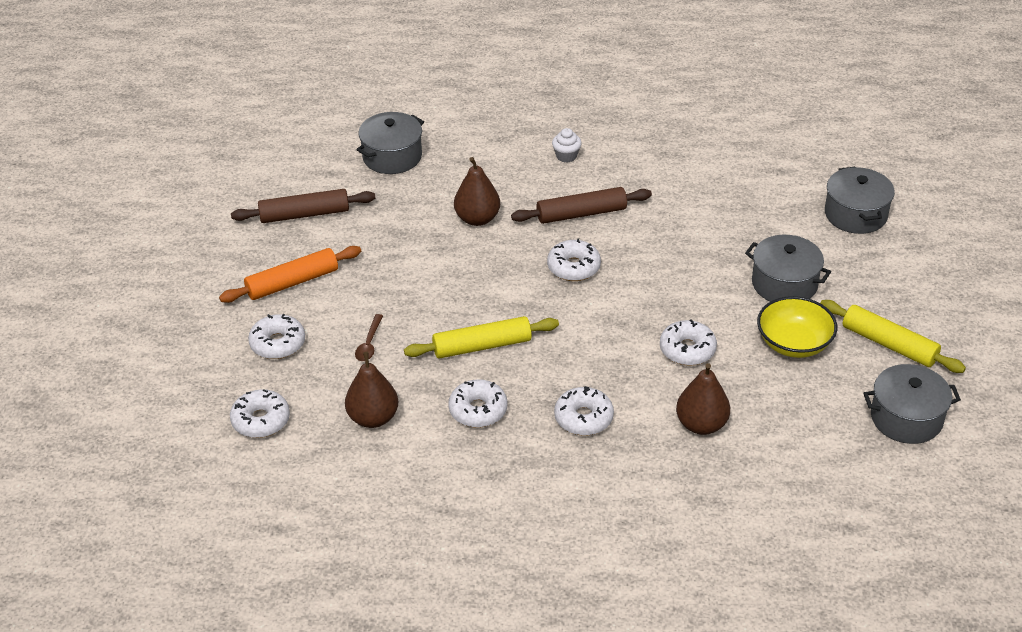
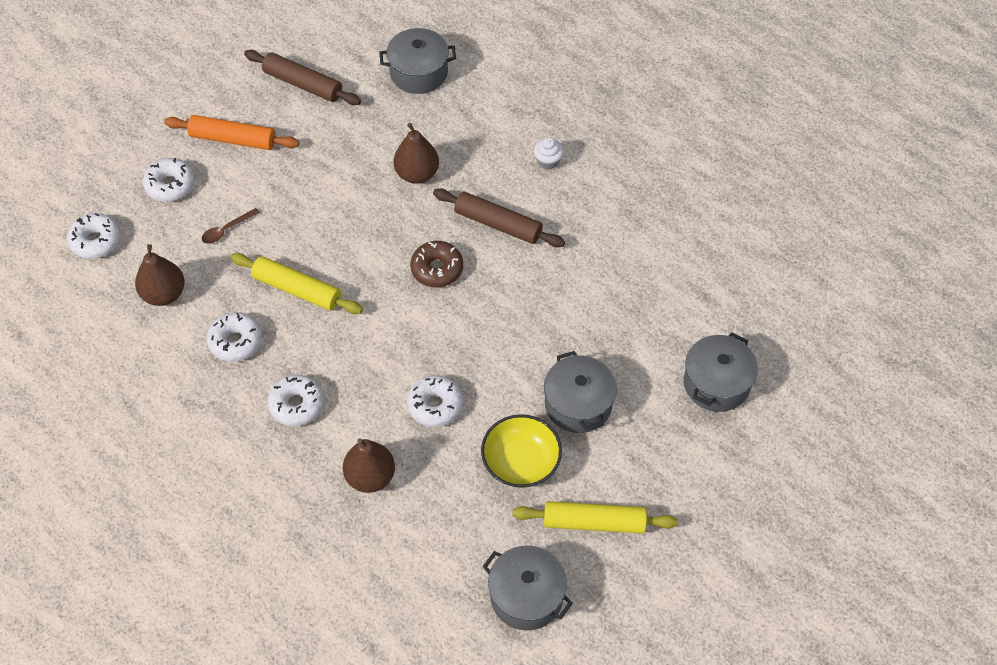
camera: 40 degrees right, 15 degrees up
(573, 267) = (437, 269): white donut -> brown donut
(889, 344) = (594, 522): yellow rolling pin -> yellow rolling pin turned 75 degrees counterclockwise

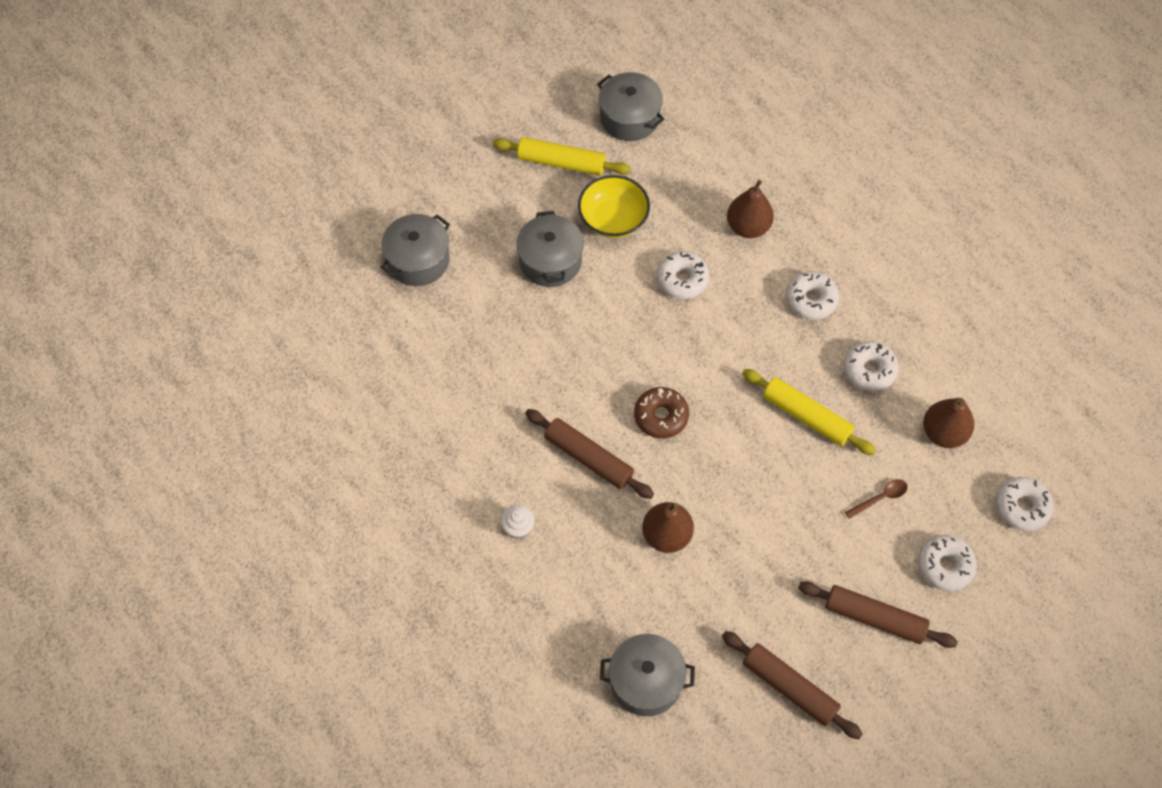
camera: 170 degrees left, 5 degrees up
(233, 139) = (875, 618): orange rolling pin -> brown rolling pin

